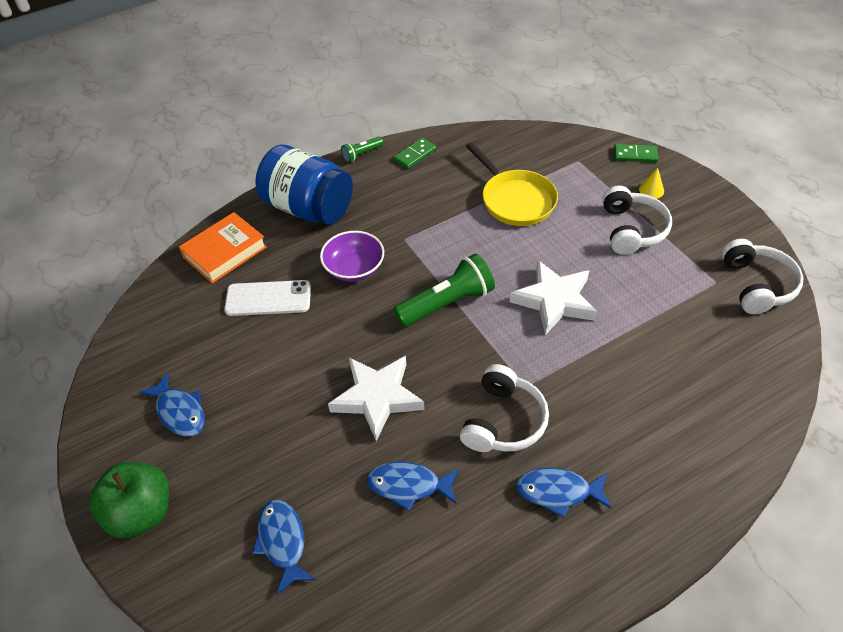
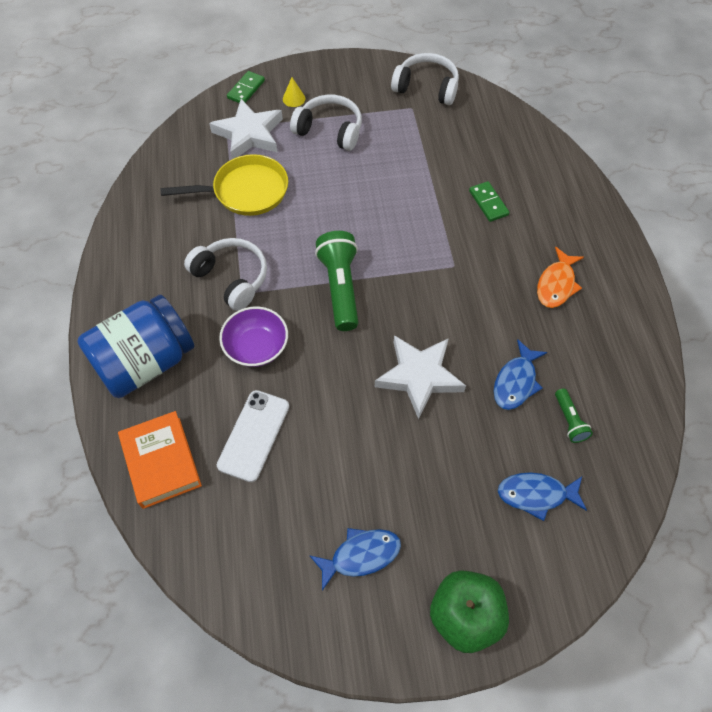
camera: 70 degrees left, 10 degrees up
(362, 154) = (96, 289): green flashlight -> green flashlight (569, 420)
(415, 155) = (130, 244): green domino -> green domino (488, 203)
(503, 421) = (481, 294): white headphones -> white headphones (232, 278)
(554, 301) = (377, 212): white star -> white star (249, 134)
(558, 492) = (556, 284): blue fish -> orange fish

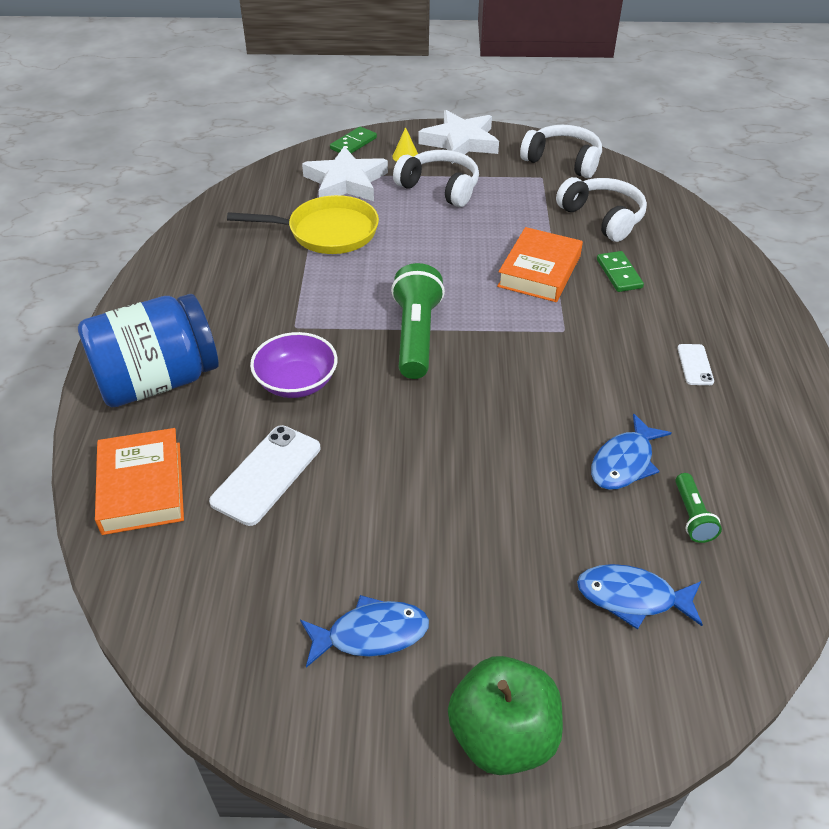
camera: 10 degrees right, 15 degrees down
(232, 278) = (287, 311): white headphones -> white headphones (603, 218)
(419, 376) = (496, 439): white star -> white star (460, 142)
(425, 209) = (539, 271): none -> orange book
(556, 284) = (695, 365): orange fish -> white phone

